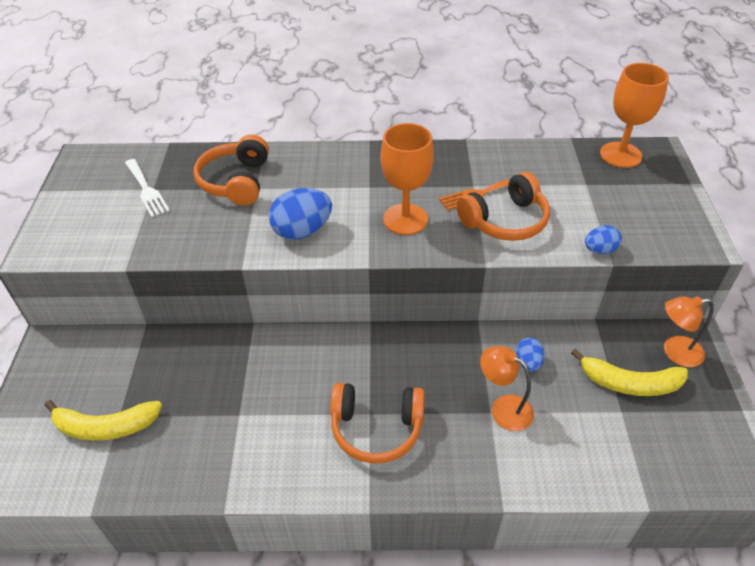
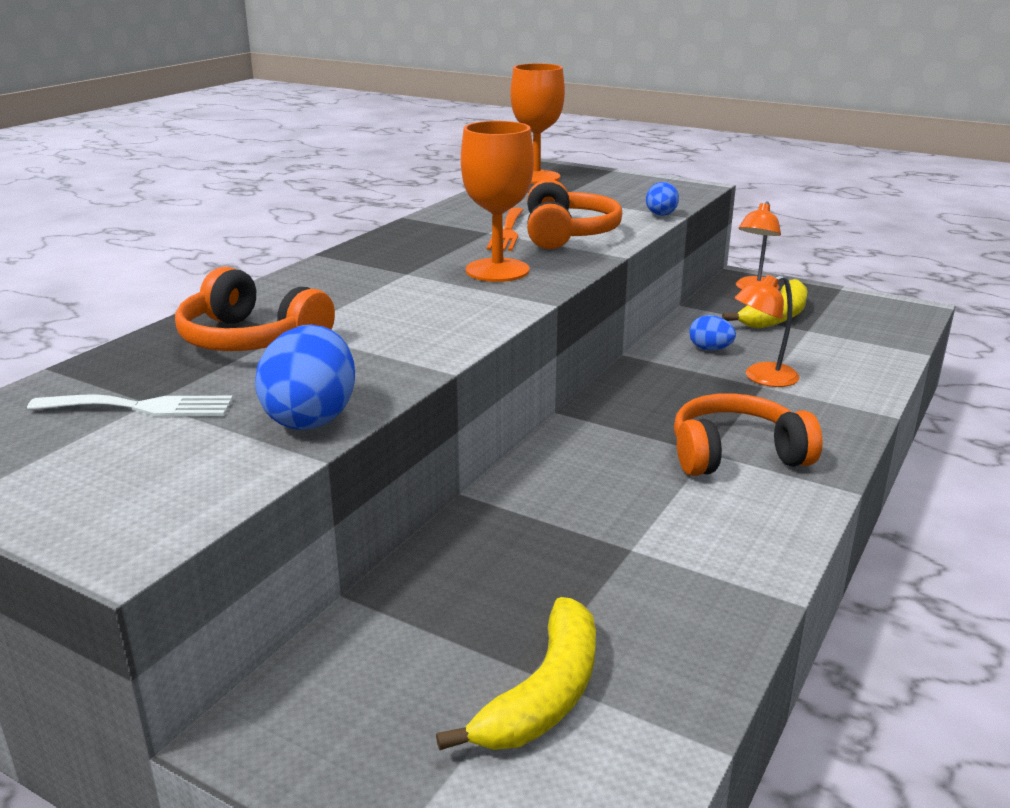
camera: 60 degrees left, 20 degrees down
(302, 231) = (433, 323): blue egg -> blue egg (311, 417)
(376, 428) = (736, 454): orange headphones -> orange headphones turned 135 degrees counterclockwise

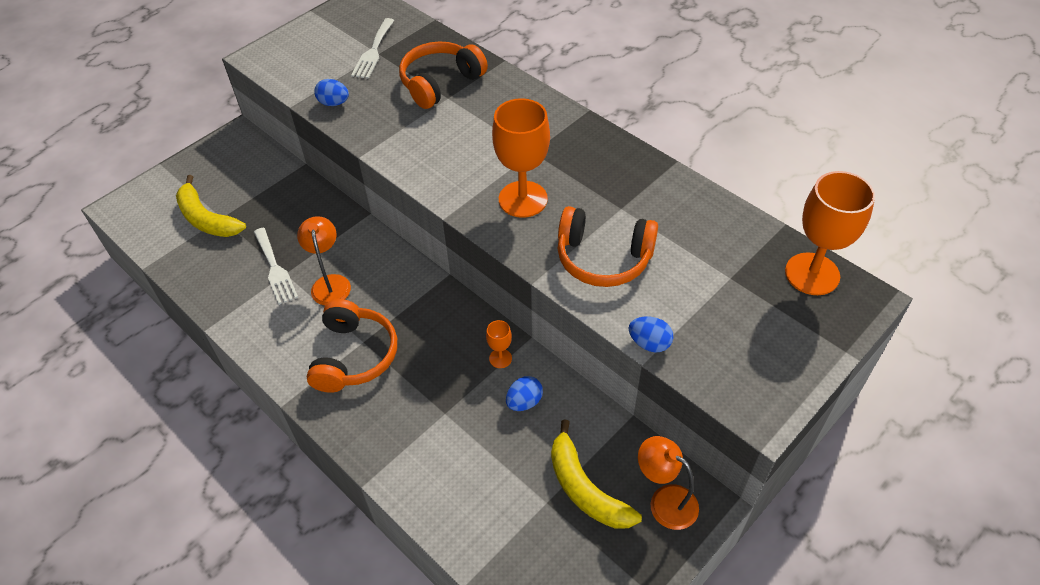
camera: 105 degrees right, 25 degrees up
(311, 417) = (334, 103): blue egg -> blue egg, size x0.57
(507, 232) = (617, 219): orange fork -> none
(628, 562) = (275, 269): none -> white fork
(665, 366) = (500, 358): none -> orange goblet
(762, 378) = (458, 419): orange lamp -> orange lamp (330, 283)

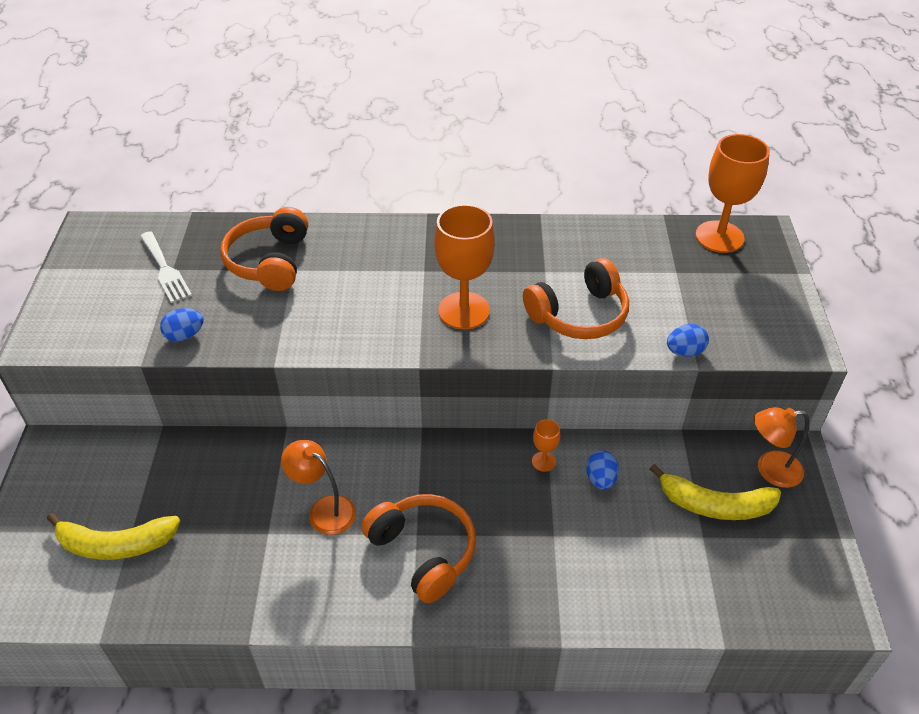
camera: 45 degrees left, 5 degrees down
(275, 269) = (252, 536): white fork -> none

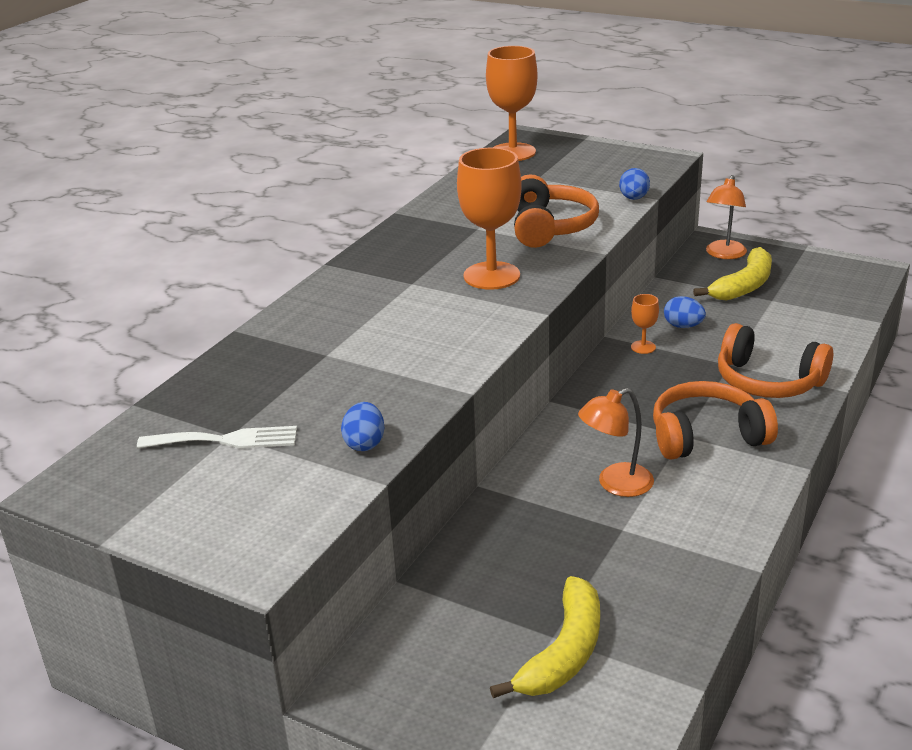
camera: 60 degrees left, 15 degrees down
(269, 261) = (295, 366): orange headphones -> orange headphones (768, 381)

